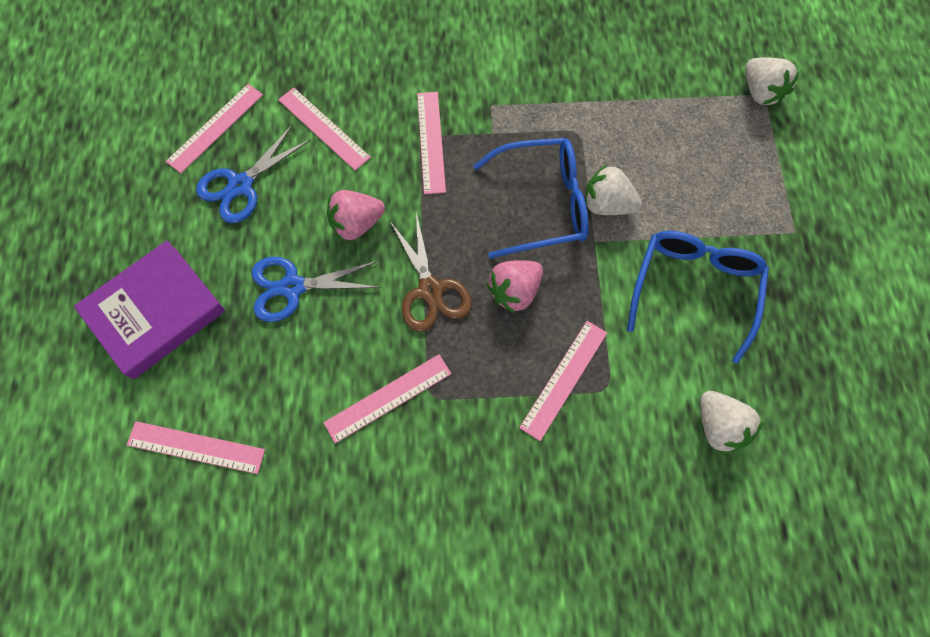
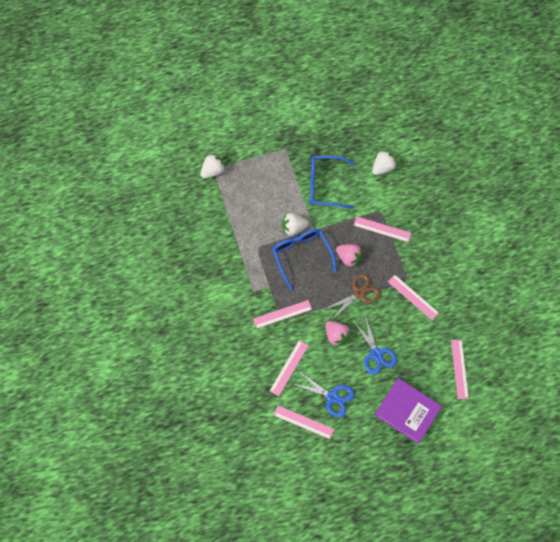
camera: 105 degrees left, 0 degrees up
(607, 204) = (293, 228): white strawberry -> white strawberry turned 75 degrees clockwise

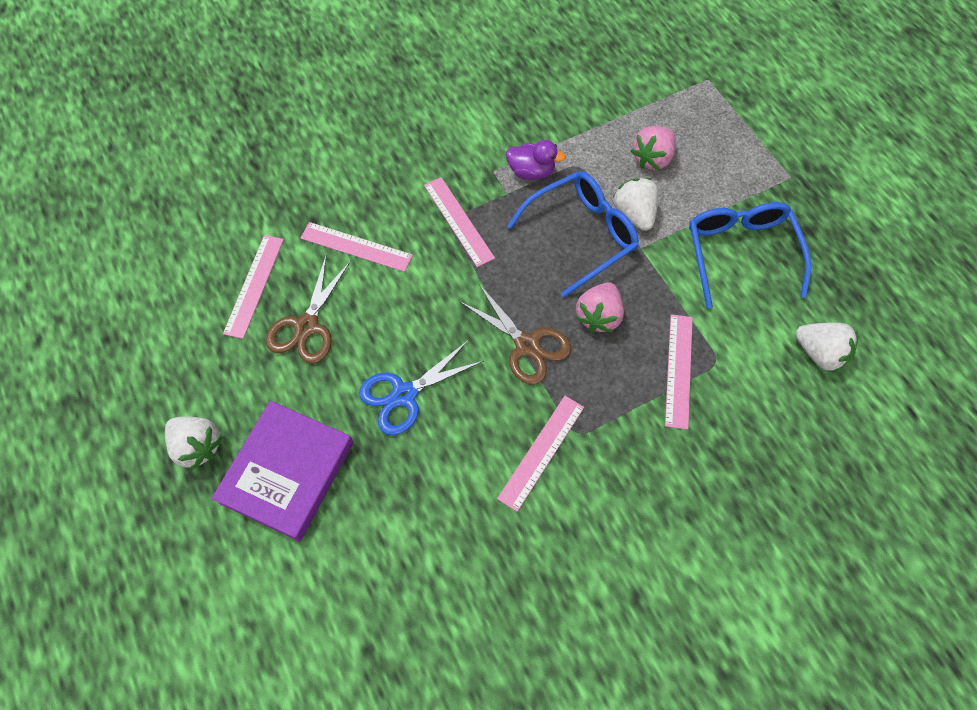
camera: 80 degrees right, 5 degrees down
(213, 171) = (704, 78): white strawberry -> white strawberry (198, 446)
(258, 272) = (531, 172): none -> purple duck
(332, 397) = (307, 326): blue scissors -> brown scissors
(336, 335) = (431, 316): pink strawberry -> pink strawberry (652, 158)
(459, 369) = (393, 574): pink ruler -> none

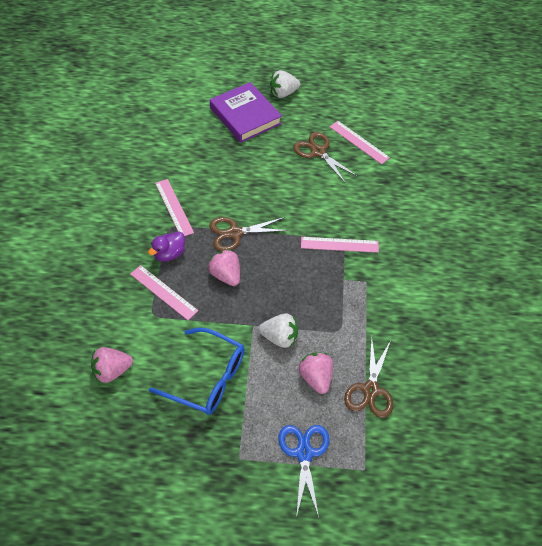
camera: 120 degrees right, 10 degrees down
(356, 247) = (354, 191): pink ruler -> none
(404, 394) = (249, 171): blue scissors -> blue scissors (304, 453)
(531, 172) = (351, 301): purple duck -> purple duck (169, 254)
(581, 235) = (285, 299): blue glasses -> none
(625, 108) = (370, 390): none -> brown scissors
(819, 353) = (112, 371): white strawberry -> pink strawberry

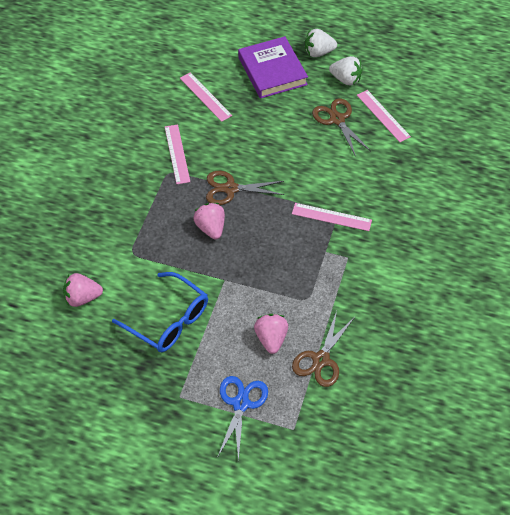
camera: 15 degrees right, 0 degrees up
(163, 292) = (147, 234): pink ruler -> pink ruler (205, 97)
(169, 254) = (161, 198): purple duck -> none
(279, 337) = (247, 296): white strawberry -> white strawberry (346, 79)

